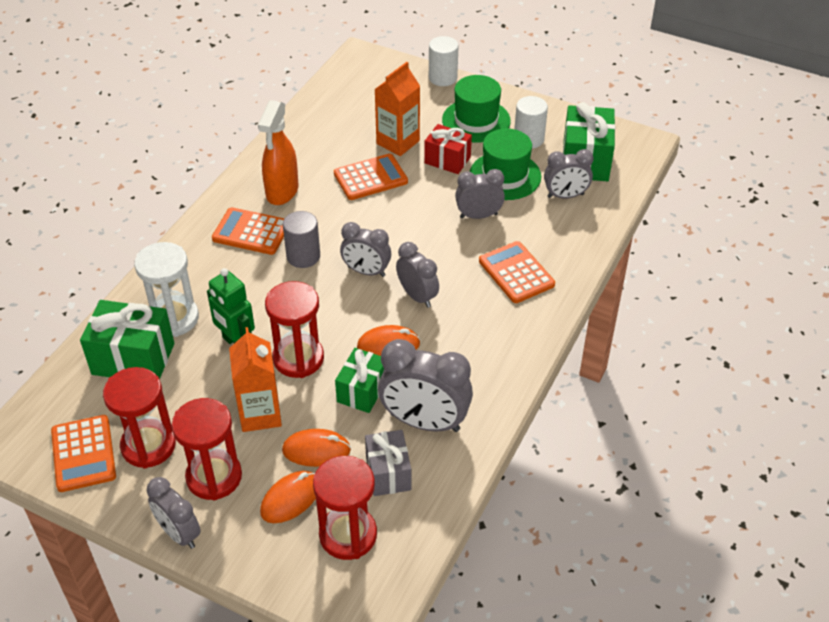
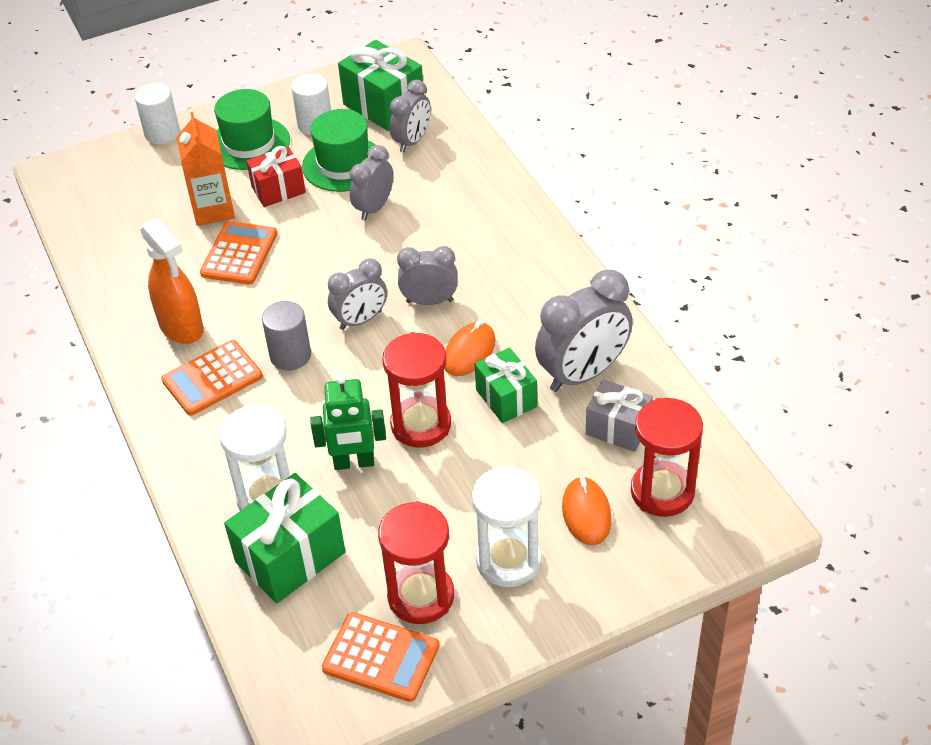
camera: 50 degrees left, 0 degrees up
(179, 533) = (554, 620): grey clock -> none
(214, 477) = (508, 560): red hourglass -> white hourglass
(260, 414) = (463, 487): orange carton -> none
(316, 450) = (546, 466): orange mouse -> none
(516, 273) = (470, 222): orange calculator -> none

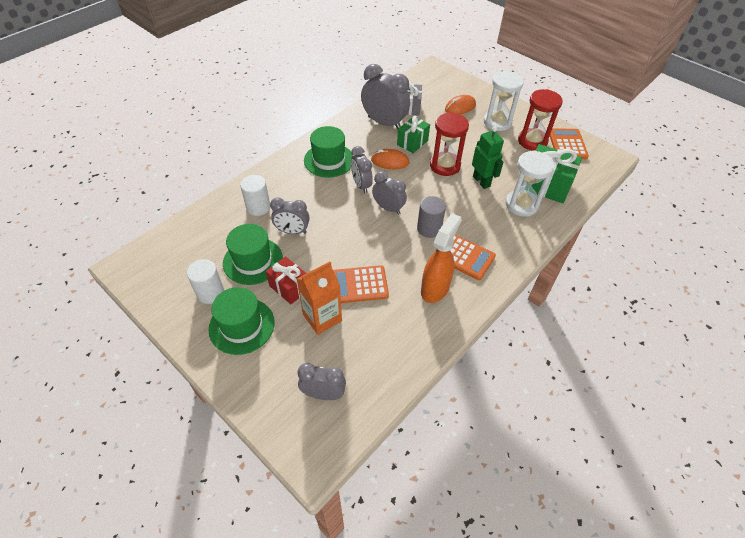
camera: 115 degrees left, 5 degrees up
(162, 133) = (241, 394): white cylinder -> white cylinder (258, 207)
(384, 105) = (182, 260): green gift -> none
(412, 141) = (220, 233): grey clock -> grey clock (323, 394)
(510, 276) = (329, 160): none -> green hat
(662, 491) = (436, 91): red hourglass -> none

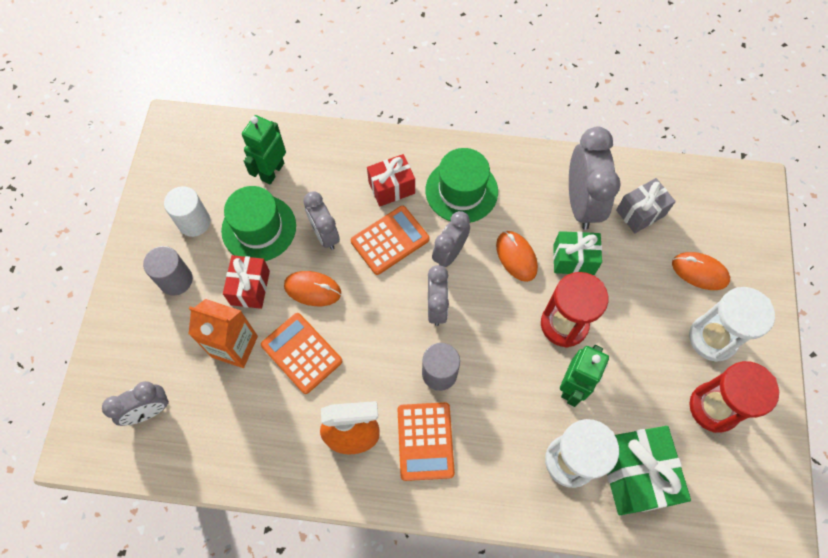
camera: 55 degrees right, 15 degrees up
(221, 233) = (272, 171): none -> green robot
(241, 326) = (176, 280): green hat -> grey cylinder
(258, 207) = (333, 177): white cylinder -> none
(295, 186) = (391, 188): none -> red gift
(322, 257) = (312, 289): none -> orange mouse
(323, 394) = (149, 411): grey clock -> grey clock turned 90 degrees clockwise
(567, 144) = (751, 460): orange calculator -> orange calculator (390, 240)

